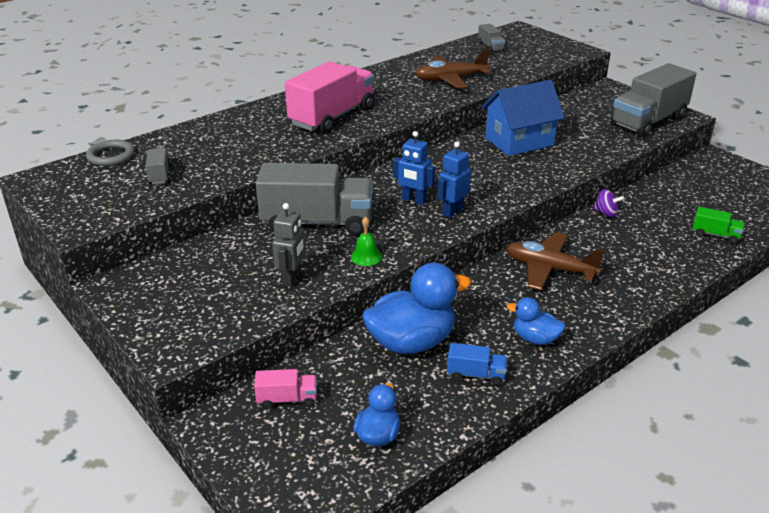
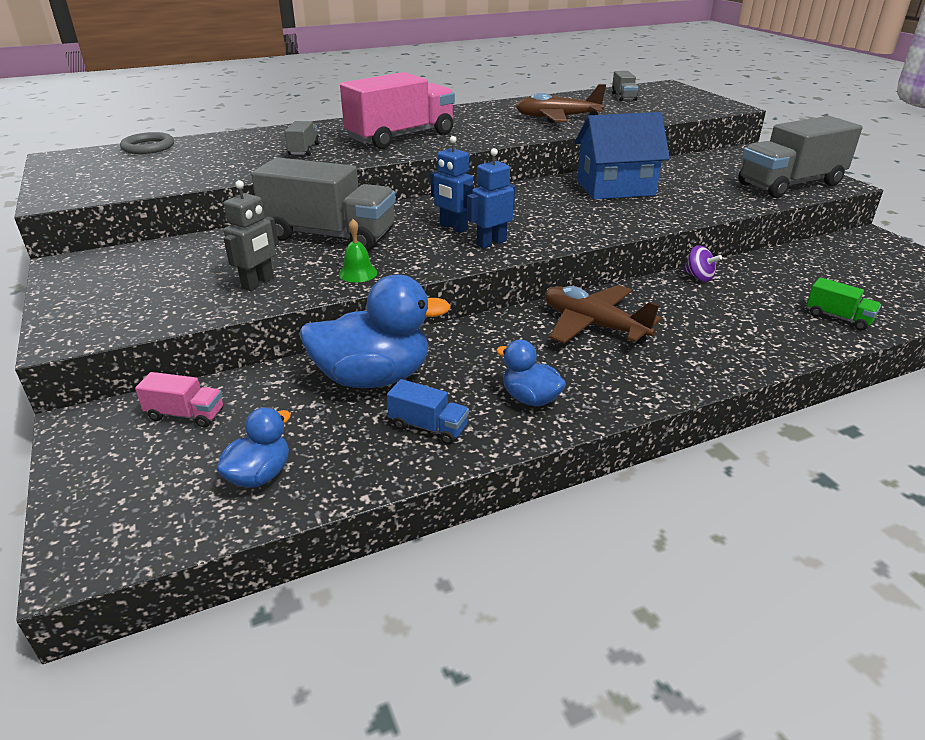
camera: 15 degrees right, 0 degrees up
(160, 175) = (179, 166): grey truck -> grey truck (304, 150)

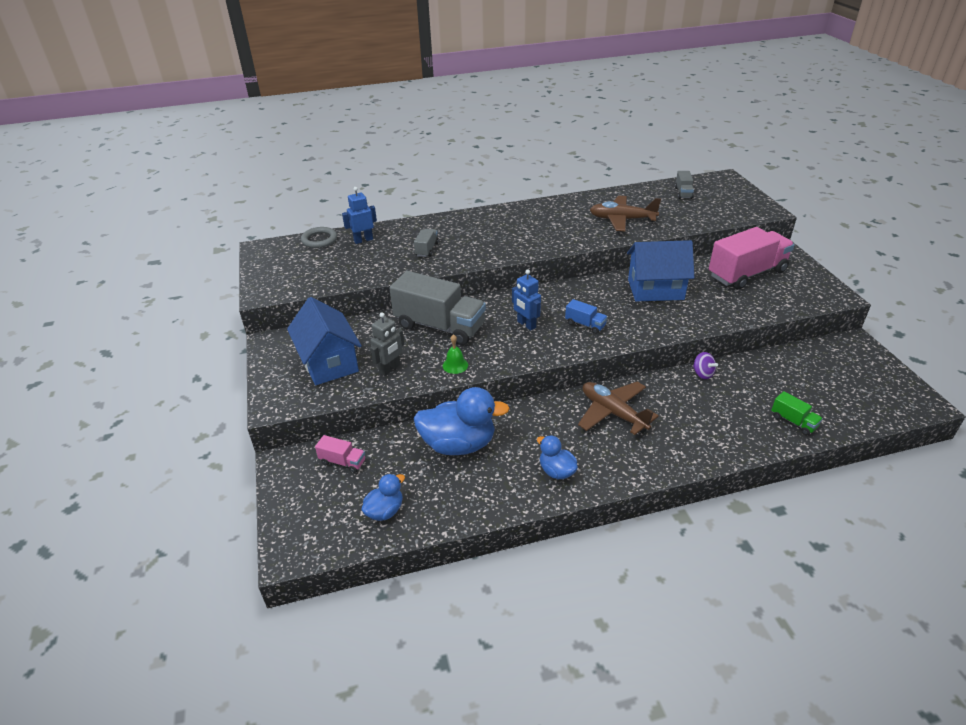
camera: 10 degrees right, 5 degrees up
(162, 282) = (329, 363): none -> blue house
(401, 137) = (498, 237): pink truck -> pink truck (747, 274)
(428, 427) = (488, 487): blue truck -> blue truck (585, 325)
(491, 243) = (550, 342): blue robot -> blue robot (363, 240)
(790, 184) = (795, 294): grey truck -> none

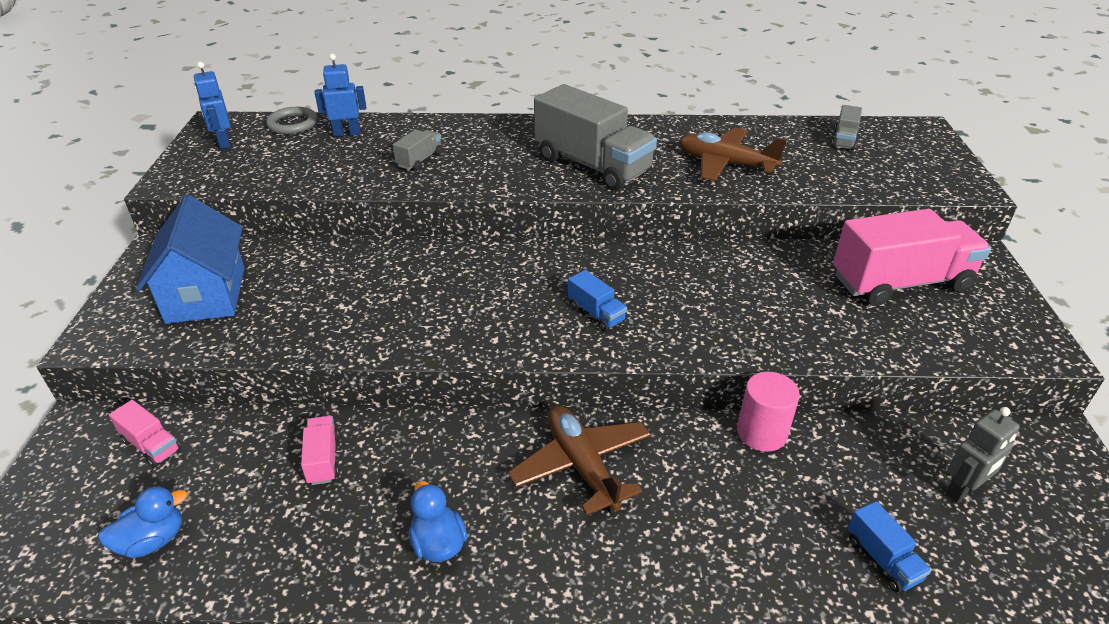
camera: 15 degrees right, 0 degrees up
(390, 369) = (277, 321): grey robot -> grey robot (962, 490)
(439, 326) = (386, 273): grey truck -> grey truck (592, 165)
(455, 365) = (369, 335): green bell -> none
(459, 444) = (323, 459): blue duck -> pink truck
(526, 324) = (509, 295): blue robot -> blue robot (223, 142)
(655, 289) = (736, 280): blue house -> none
(702, 374) = (761, 433): purple spinning top -> pink cylinder
(793, 421) = (882, 559): green truck -> blue truck

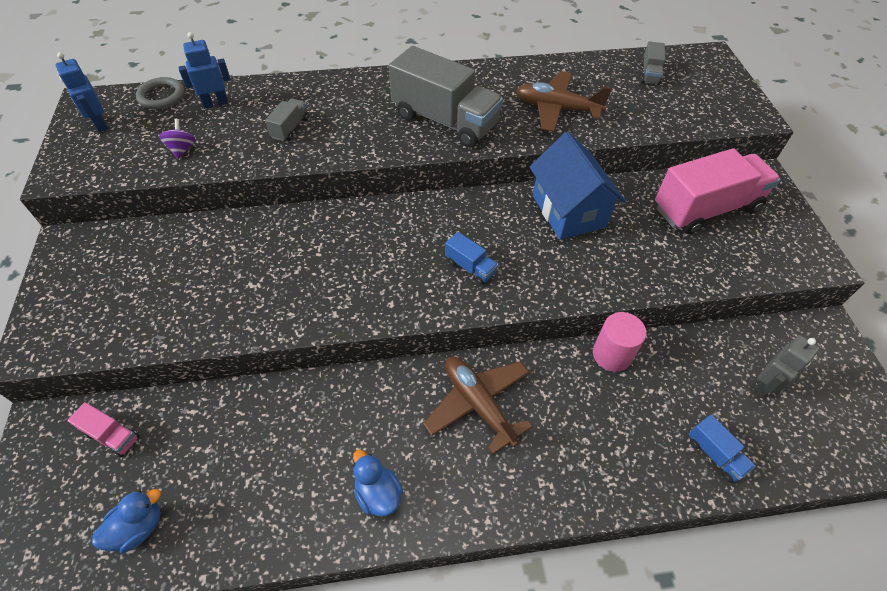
camera: 10 degrees left, 15 degrees up
(206, 294) = (125, 287): blue house -> blue house (568, 211)
(300, 169) = (182, 149): none -> purple spinning top
(323, 459) = (265, 428): pink truck -> none

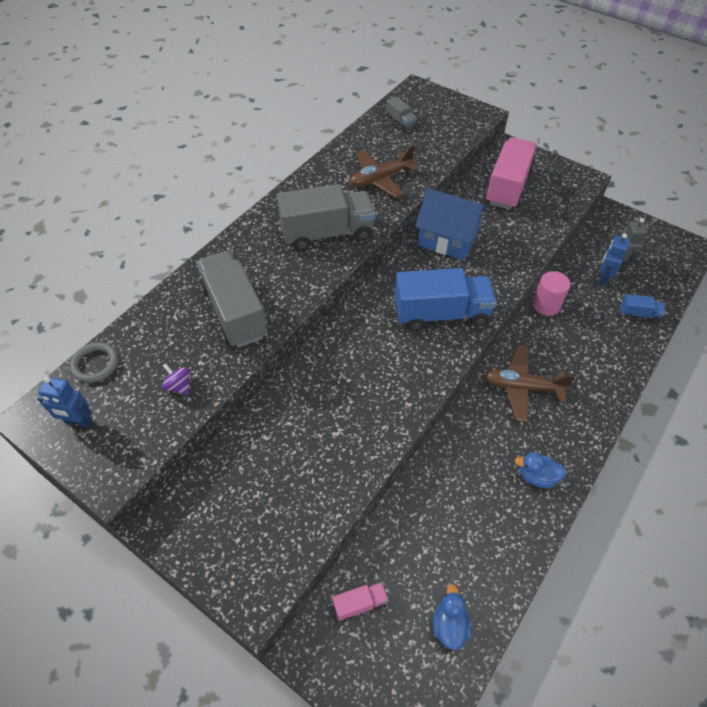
camera: 45 degrees left, 0 degrees up
(215, 103) = (150, 337): blue robot -> blue robot (603, 278)
(290, 128) = (235, 312): grey truck -> grey truck, size x2.26
(470, 267) = (441, 314): blue truck -> blue truck, size x2.26

